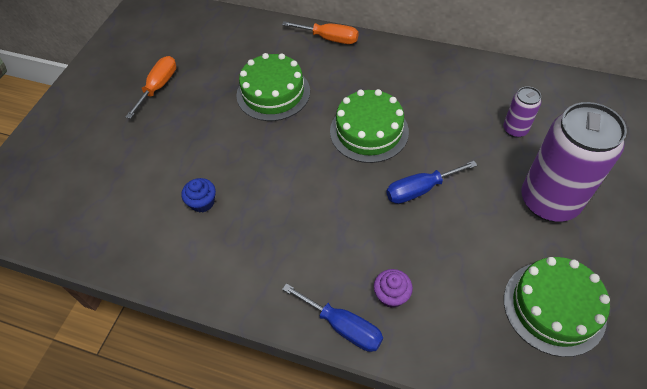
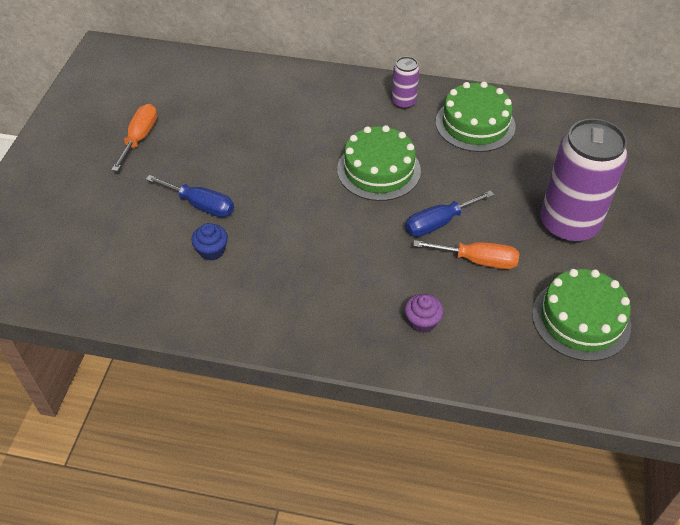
camera: 10 degrees left, 5 degrees down
(273, 93) = (269, 137): green cake -> green cake (475, 124)
(329, 39) = (323, 78): orange screwdriver -> orange screwdriver (477, 260)
(343, 326) = (377, 353): blue screwdriver -> blue screwdriver (201, 205)
(515, 129) = (529, 159): purple can -> purple can (403, 102)

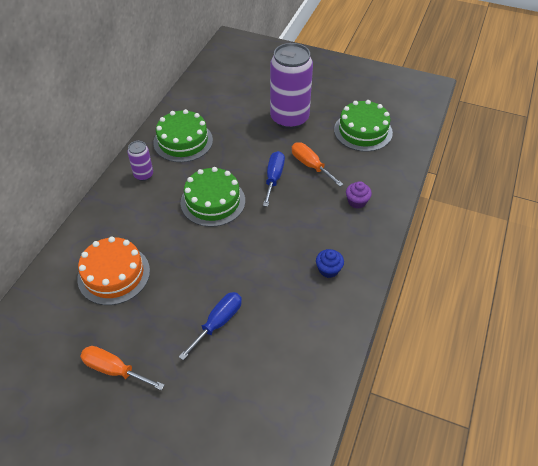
camera: 80 degrees left, 0 degrees up
(212, 250) = (271, 318): blue cupcake -> blue cupcake (328, 269)
(253, 111) = (114, 274): none -> orange cake
(439, 223) = (274, 178): blue screwdriver -> blue screwdriver turned 150 degrees counterclockwise
(477, 260) = (310, 165): orange screwdriver -> orange screwdriver turned 60 degrees counterclockwise

